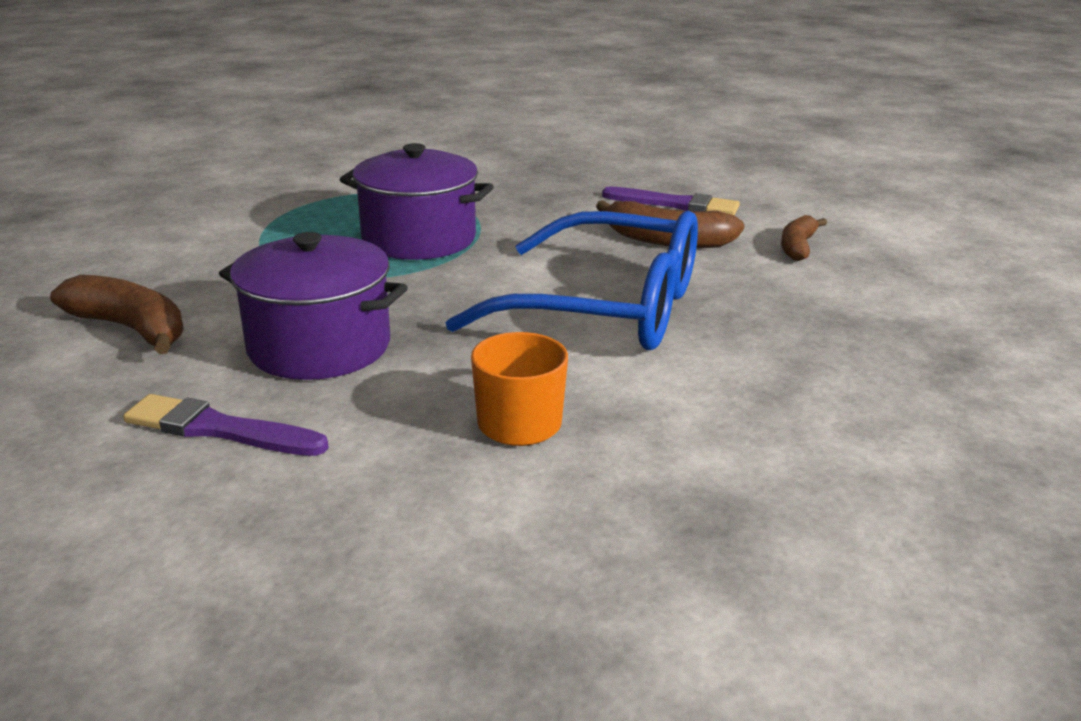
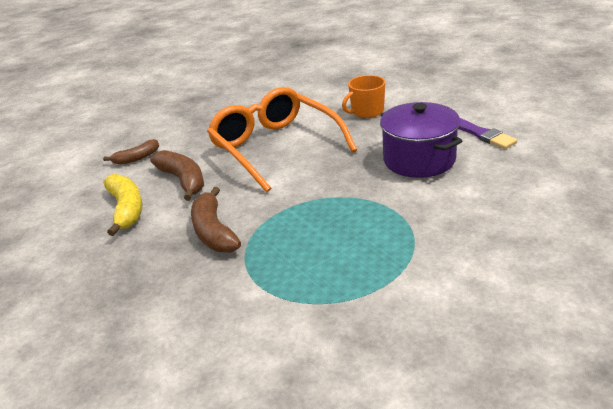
camera: 140 degrees left, 5 degrees up
(131, 328) = (512, 195): brown banana -> brown banana (213, 231)
(419, 239) = (308, 224): purple pot -> none
(607, 308) = (275, 147): blue glasses -> orange glasses
(675, 204) = (126, 209): purple brush -> yellow banana

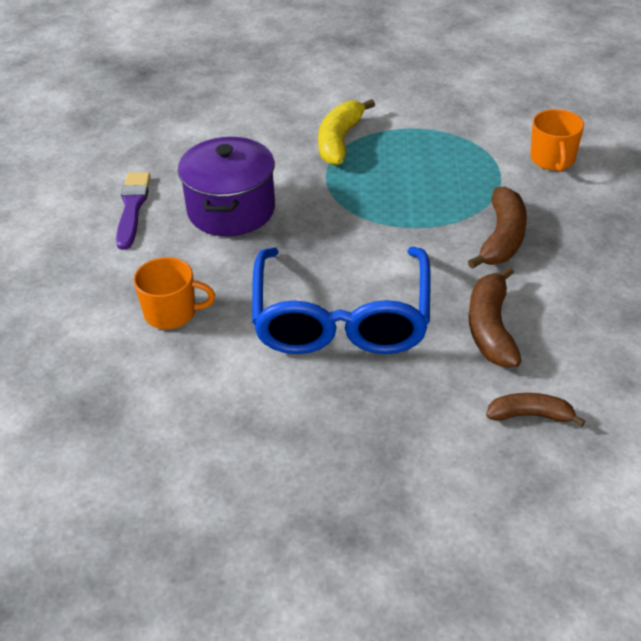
camera: 145 degrees left, 10 degrees up
(126, 209) = (582, 320): yellow banana -> yellow banana (339, 141)
(217, 323) = (552, 159): none -> orange mug
(275, 147) = (341, 319): orange glasses -> blue glasses

